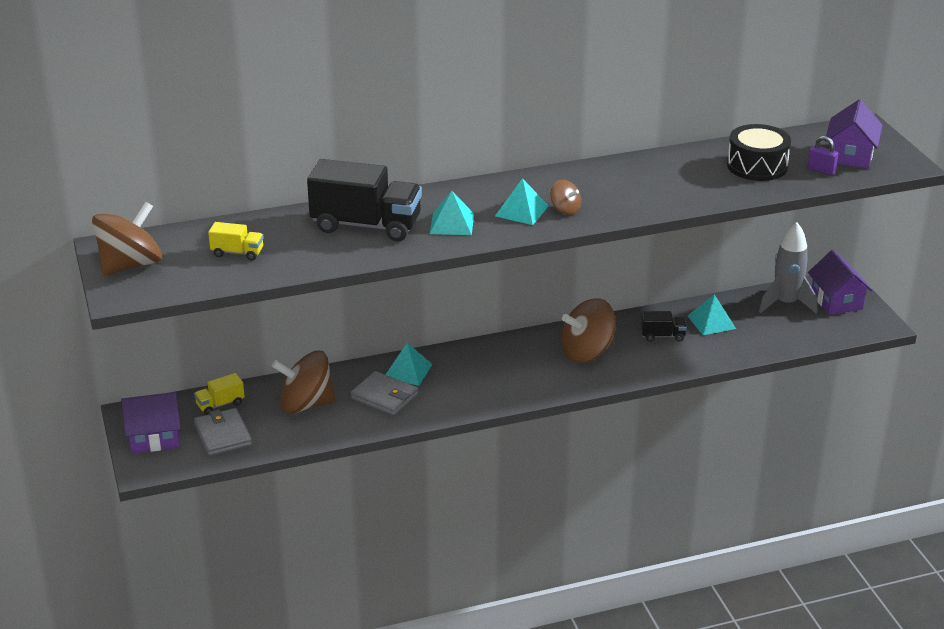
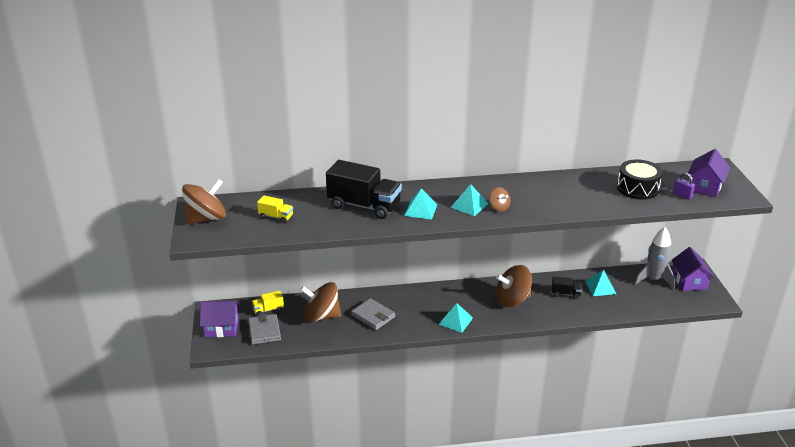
camera: 10 degrees right, 0 degrees up
(407, 371) = (392, 300): turquoise pyramid -> turquoise pyramid (455, 321)

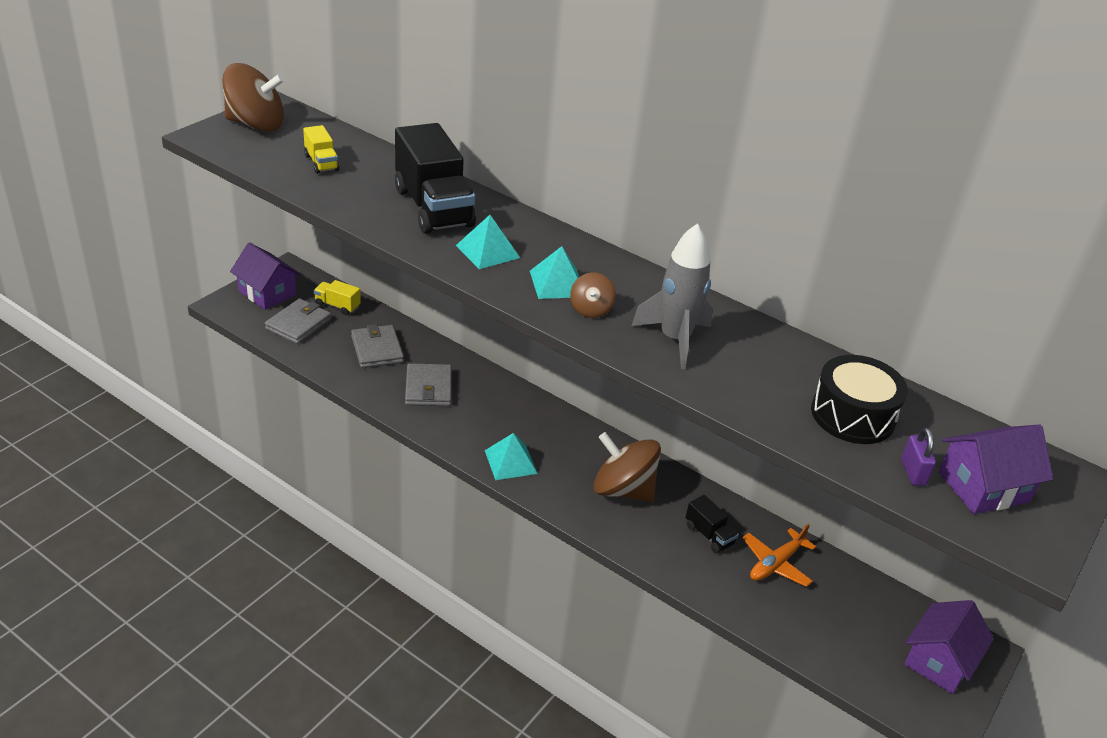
camera: 40 degrees right, 5 degrees up
(321, 316) = (377, 349): brown spinning top -> grey wallet
(600, 287) = (775, 564): turquoise pyramid -> orange plane
(653, 279) = (881, 615): grey rocket -> grey rocket (674, 339)

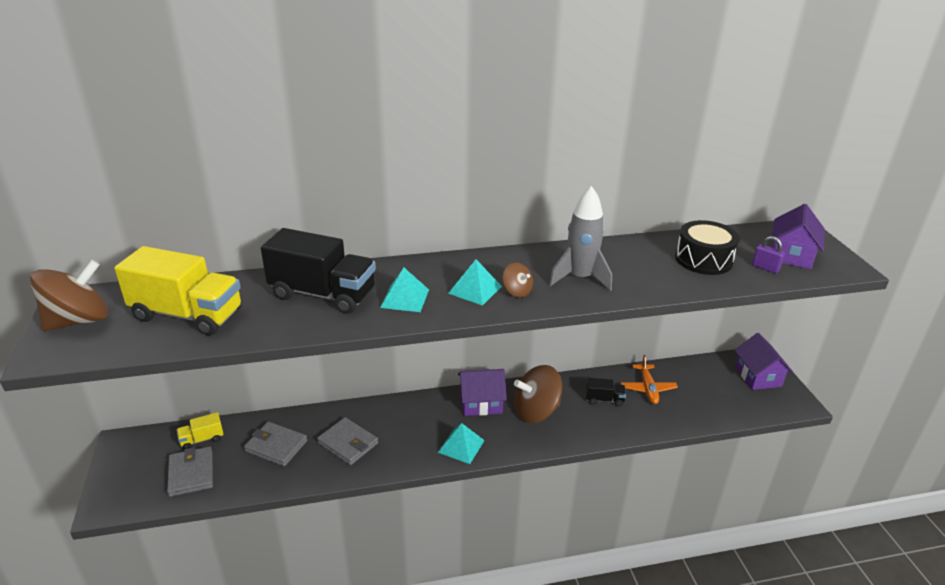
camera: 45 degrees left, 5 degrees down
(267, 293) = (130, 471): purple house -> purple house (481, 403)
(321, 163) = (187, 315): yellow truck -> yellow truck, size x2.15

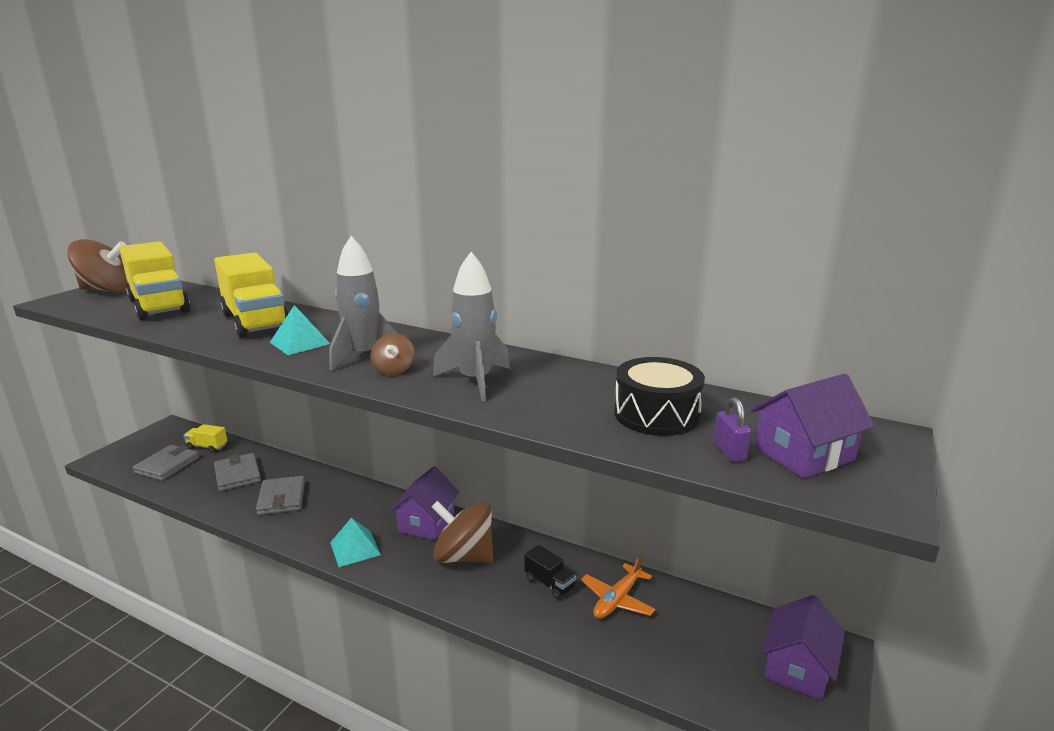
camera: 40 degrees right, 10 degrees down
(323, 294) = (255, 322): black truck -> yellow truck
(475, 289) = (363, 356): turquoise pyramid -> grey rocket
(481, 403) = (426, 522): purple house -> purple house turned 75 degrees clockwise

